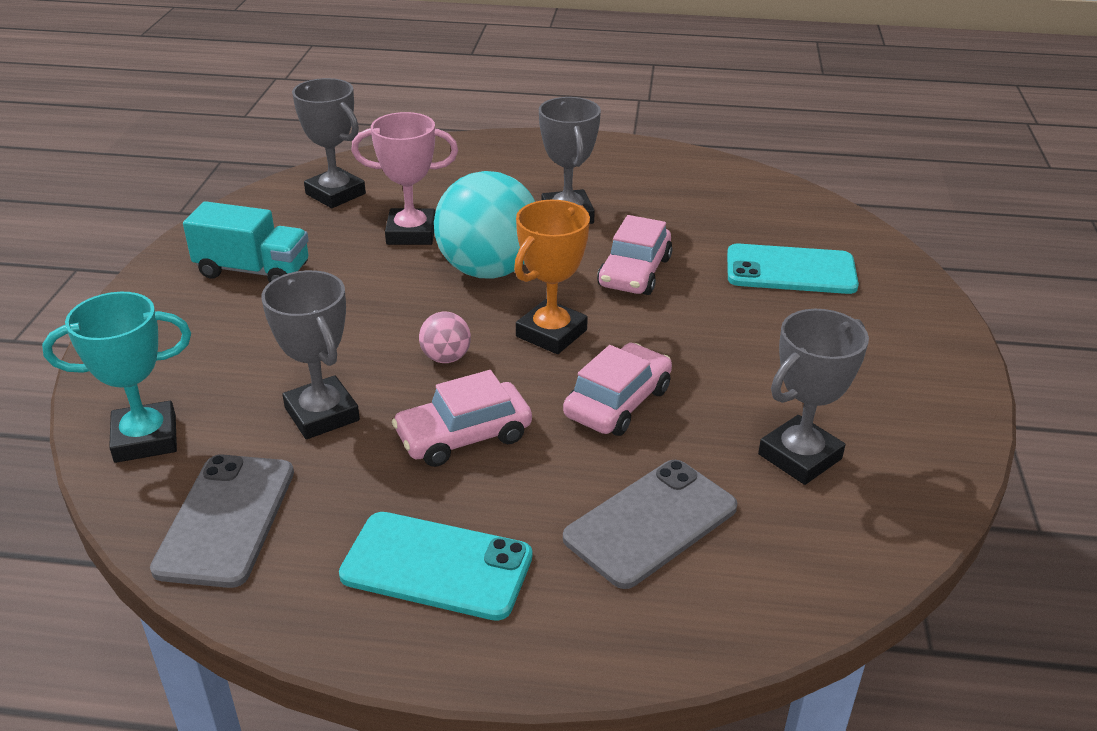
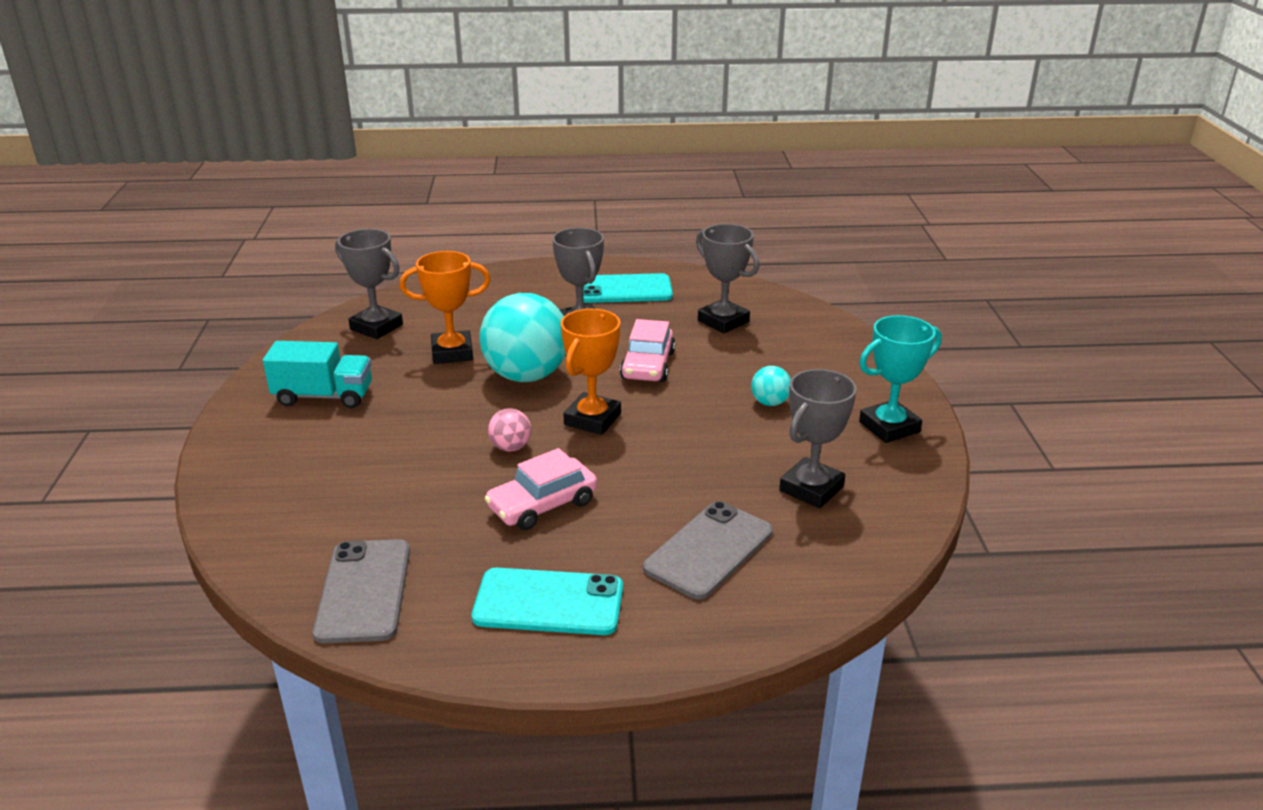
camera: 10 degrees left, 5 degrees down
(145, 438) = (273, 538): turquoise trophy -> turquoise trophy (889, 427)
(322, 414) = (419, 502): grey trophy -> grey trophy (723, 321)
(411, 233) = (452, 352): pink trophy -> orange trophy
(617, 402) = (660, 465): pink car -> none
(772, 336) = (770, 403): none -> turquoise ball
(790, 270) = (772, 351): turquoise phone -> turquoise phone (624, 290)

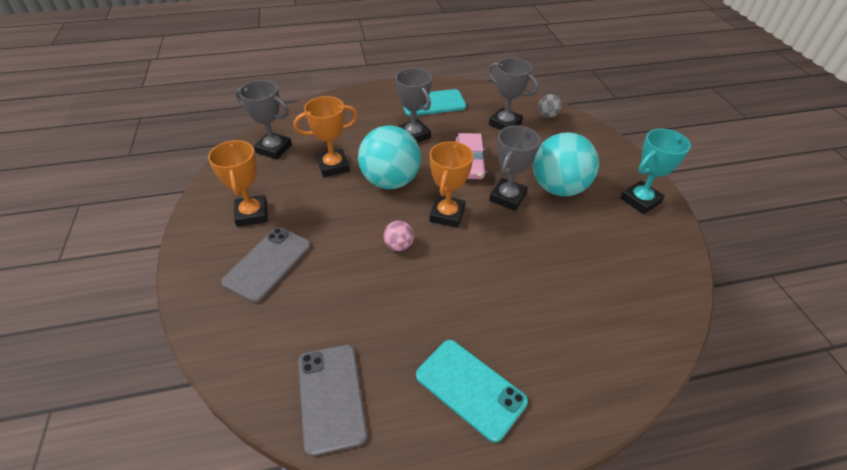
camera: 10 degrees left, 15 degrees up
(324, 396) = (252, 214): turquoise truck -> orange trophy
(542, 505) = (437, 296): pink car -> none
(548, 602) = (470, 388): turquoise phone -> turquoise phone turned 45 degrees clockwise
(709, 550) = (564, 322): grey phone -> grey phone (268, 264)
(770, 403) = (558, 188): turquoise ball -> turquoise ball, size x2.27
(793, 316) = (547, 115): none -> grey ball
(811, 489) = (611, 259): grey trophy -> grey trophy (507, 197)

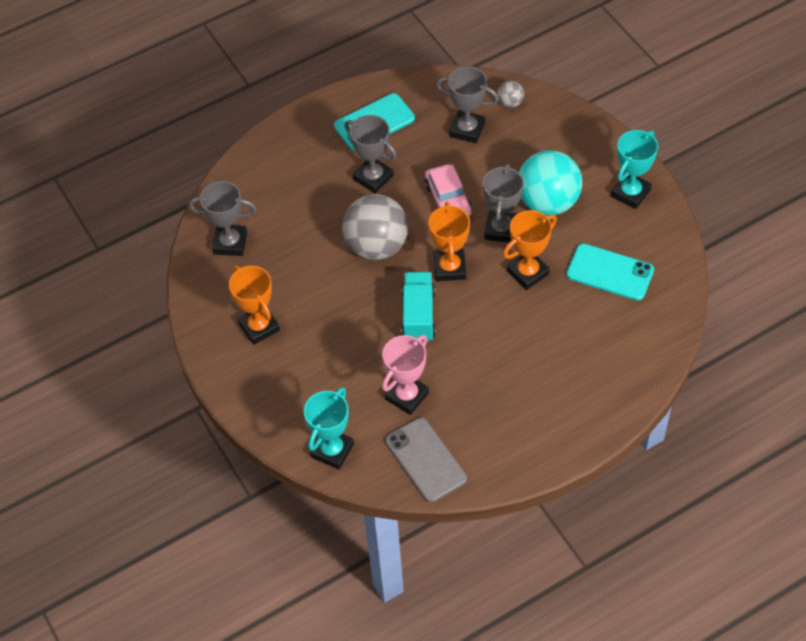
camera: 15 degrees left, 10 degrees up
(240, 350) = (332, 450): none -> turquoise trophy
(268, 264) = (308, 371): grey phone -> none
(333, 166) = (307, 245): orange trophy -> orange trophy (527, 272)
(348, 317) = (406, 396): none -> pink trophy
(390, 181) = (376, 246): turquoise ball -> grey ball
(399, 246) = (418, 316): pink ball -> turquoise truck
(470, 388) = (529, 419): turquoise phone -> turquoise phone (610, 272)

